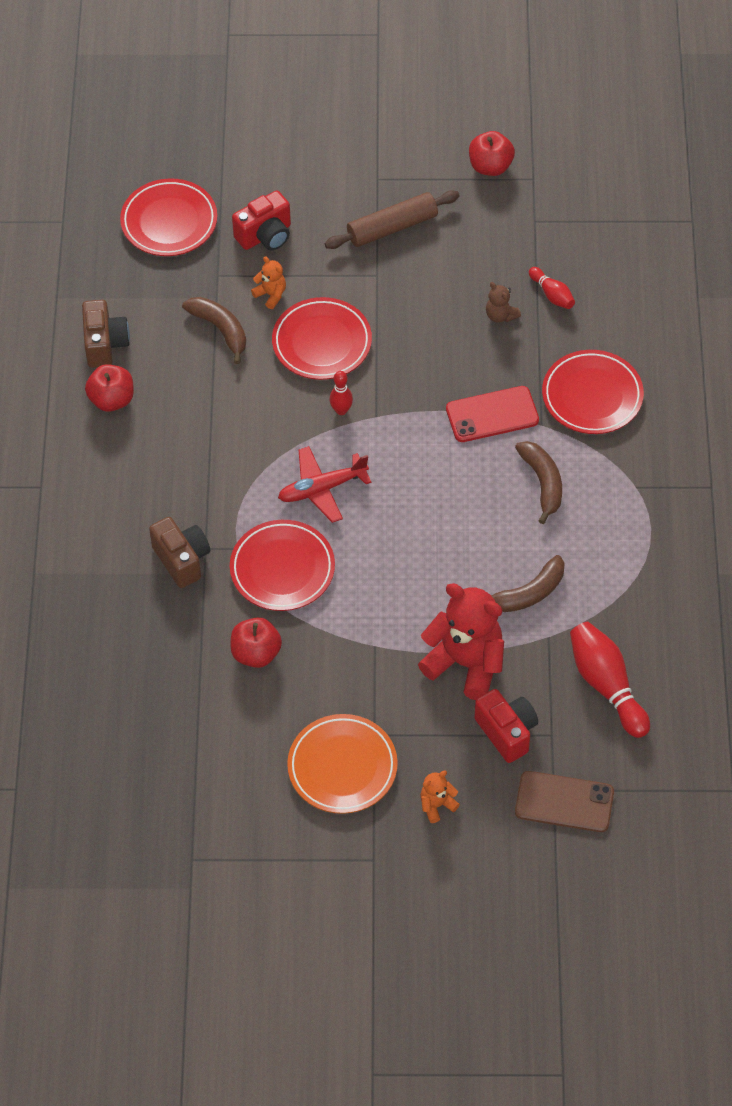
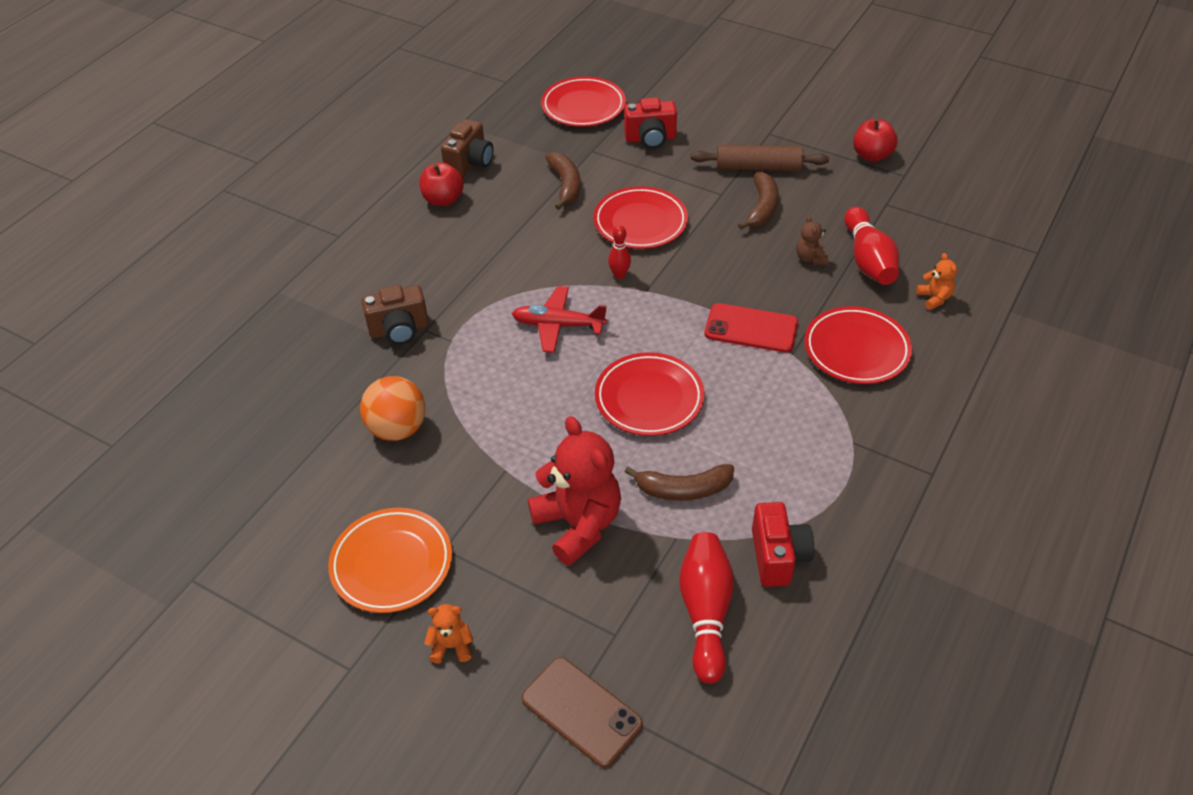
camera: 30 degrees right, 10 degrees down
(182, 560) = (399, 330): brown camera -> brown camera turned 75 degrees clockwise
(256, 653) = (397, 429): red apple -> orange ball
(271, 294) = (624, 177): orange teddy bear -> orange teddy bear (934, 298)
(282, 569) = (475, 372): red plate -> red plate (649, 398)
(507, 732) = (572, 609): red camera -> red camera (778, 557)
(542, 483) = (761, 401): brown banana -> brown banana (762, 208)
(552, 294) = (868, 260): red bowling pin -> red bowling pin, size x1.86

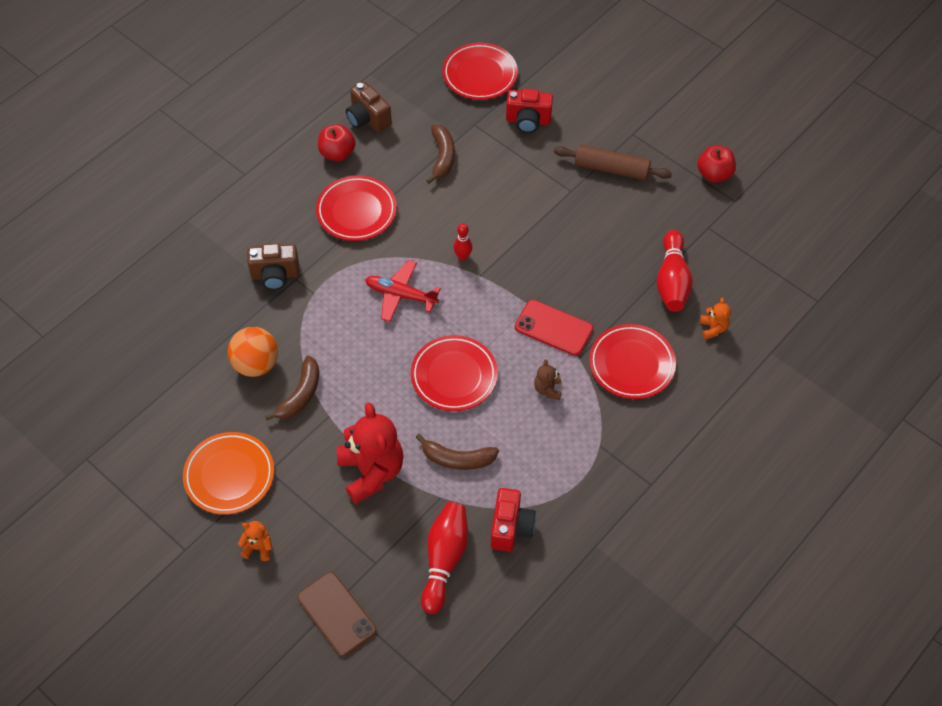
camera: 10 degrees right, 10 degrees up
(470, 163) = (368, 119): brown camera -> brown camera turned 105 degrees clockwise
(640, 222) = (494, 207): red plate -> red plate (356, 211)
(762, 208) = (600, 212): brown banana -> brown banana (300, 395)
(810, 258) = (624, 270): brown teddy bear -> brown teddy bear (547, 389)

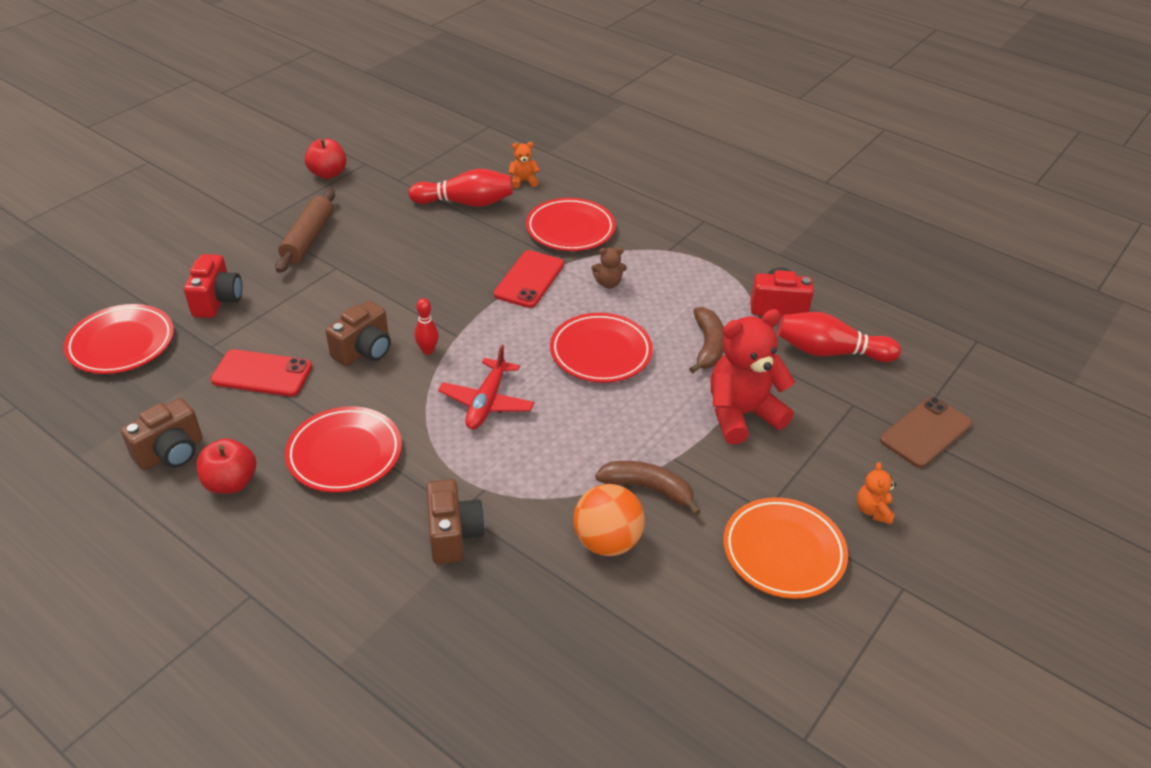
camera: 95 degrees left, 15 degrees down
(442, 157) = (262, 374): brown banana -> red phone
(464, 216) = (364, 351): none -> brown camera

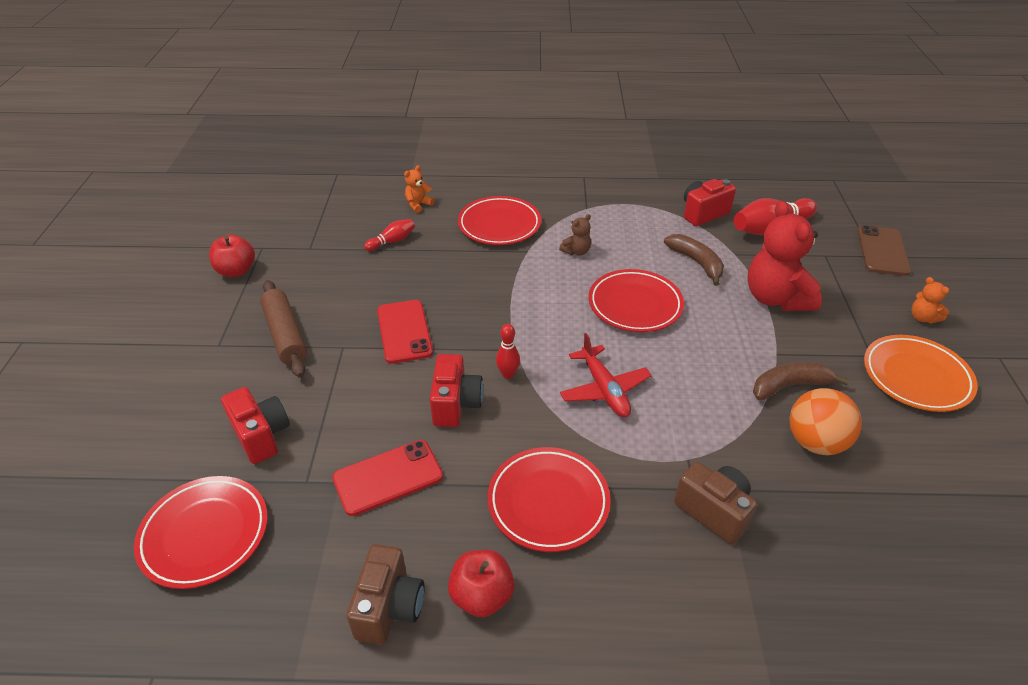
camera: 35 degrees left, 0 degrees up
(364, 351) = (456, 404): brown camera -> red camera
(466, 203) = (392, 241): red bowling pin -> red bowling pin, size x0.54
(529, 279) = (516, 277): red phone -> red phone (404, 331)
(742, 414) = (775, 298): red teddy bear -> red teddy bear turned 45 degrees counterclockwise

